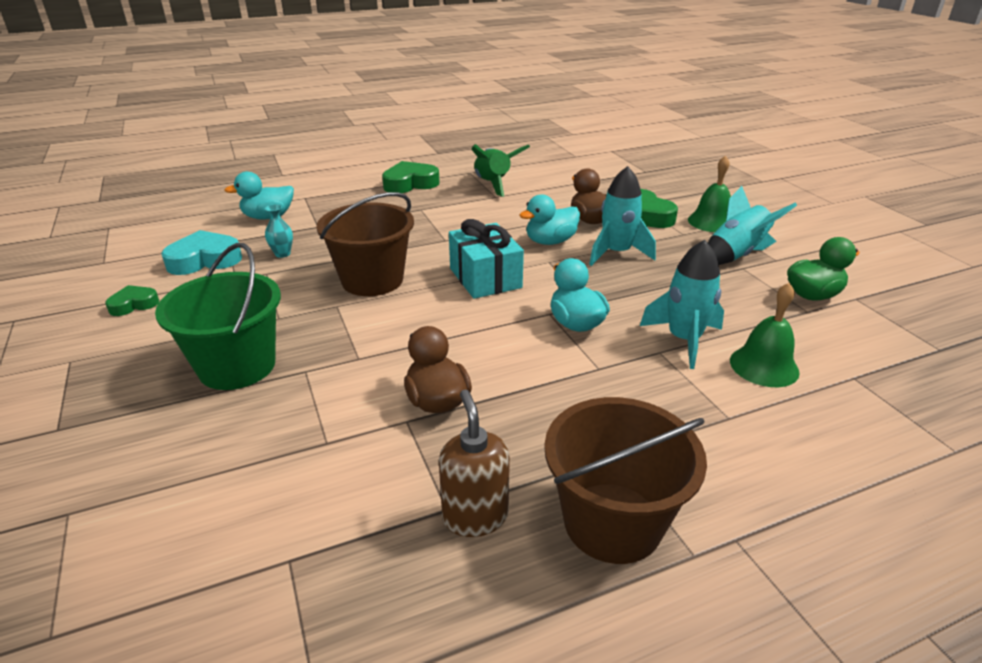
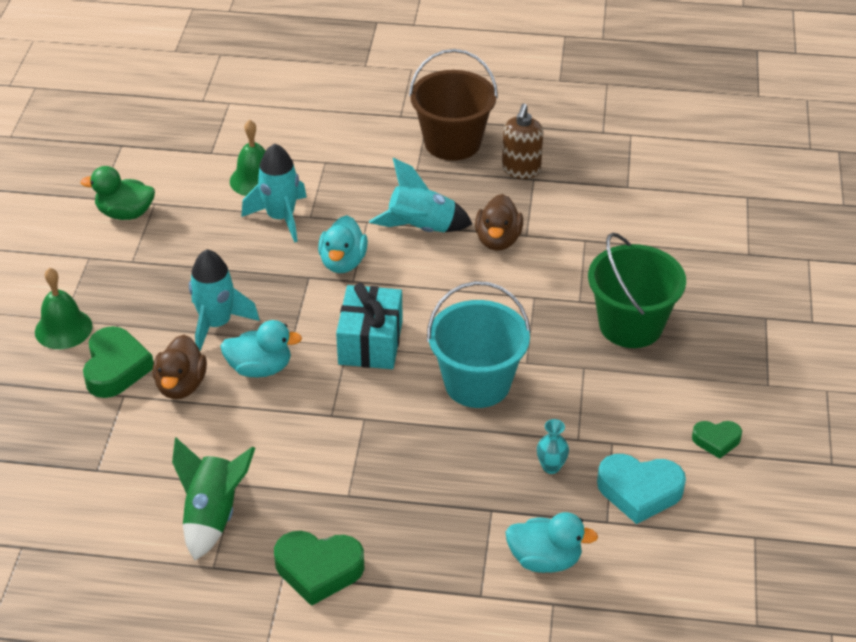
camera: 150 degrees left, 10 degrees up
(372, 280) = (477, 383): brown bucket -> turquoise bucket
(736, 255) = (114, 276): turquoise rocket -> turquoise rocket (421, 228)

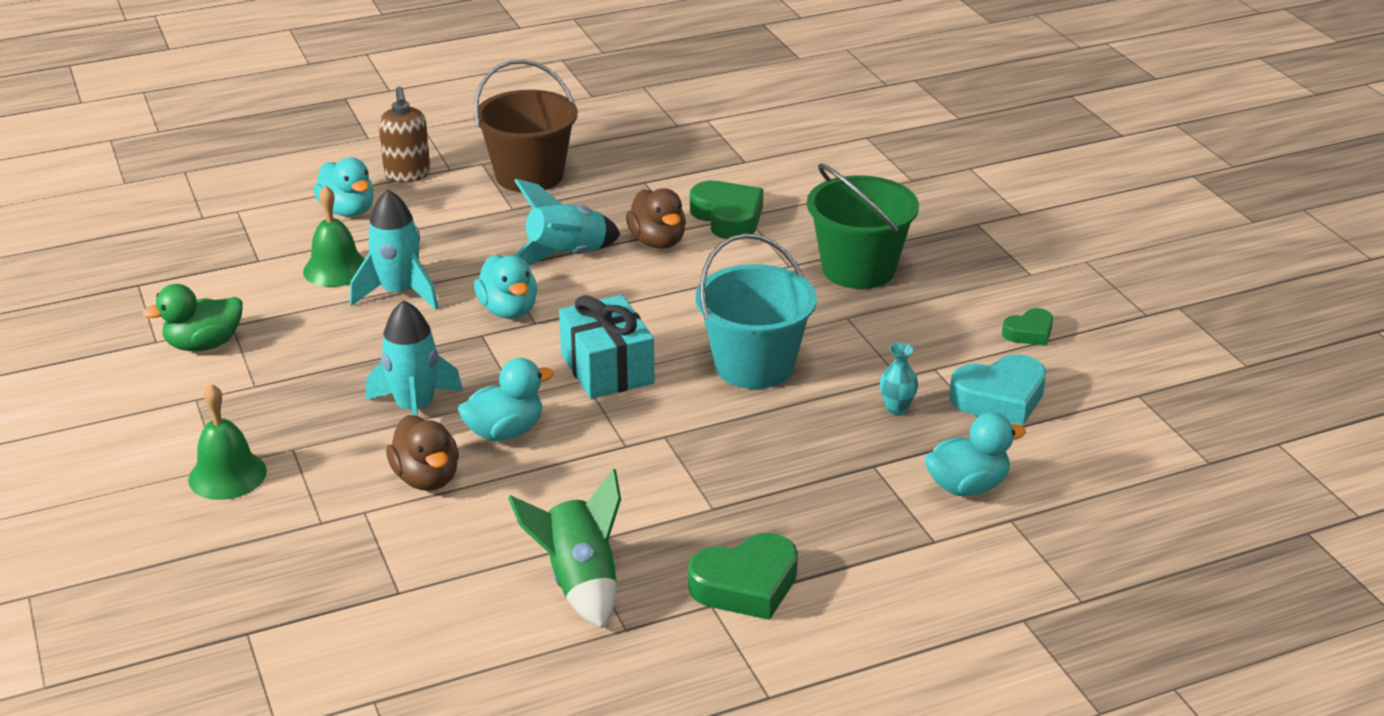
camera: 30 degrees left, 10 degrees down
(116, 368) = (330, 489): green heart -> green heart (728, 217)
(301, 130) = (348, 211): none -> turquoise duck
(521, 170) = (624, 178): brown soap dispenser -> brown soap dispenser (407, 175)

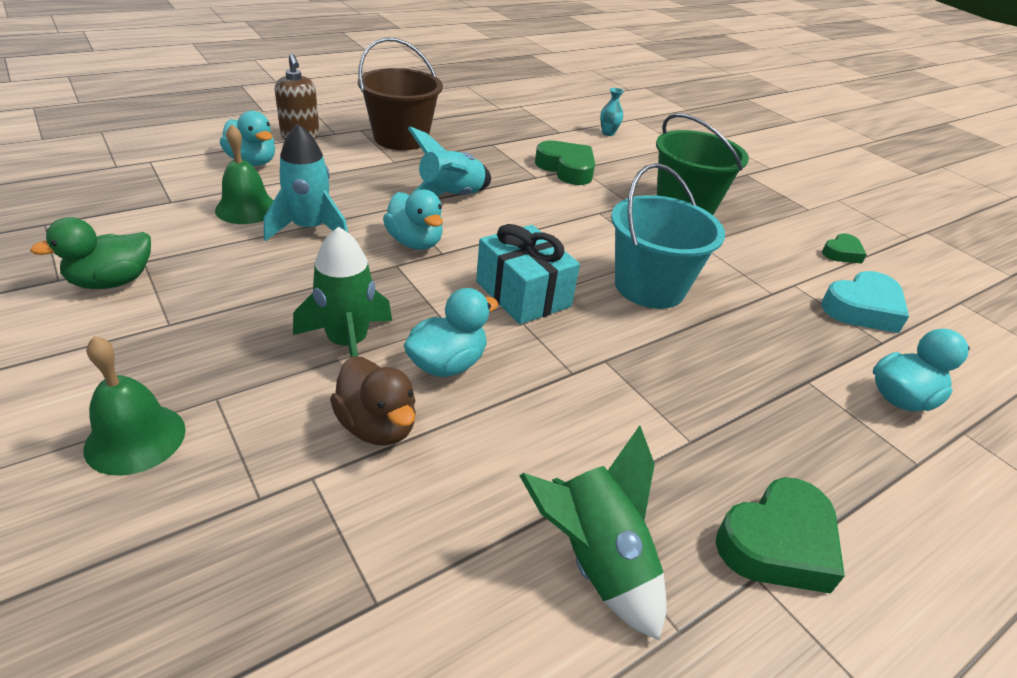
camera: 15 degrees left, 5 degrees up
(415, 409) = (348, 343): turquoise rocket -> green rocket
(657, 242) = (521, 186): brown duck -> none
(896, 408) = (789, 322): turquoise vase -> turquoise vase (608, 133)

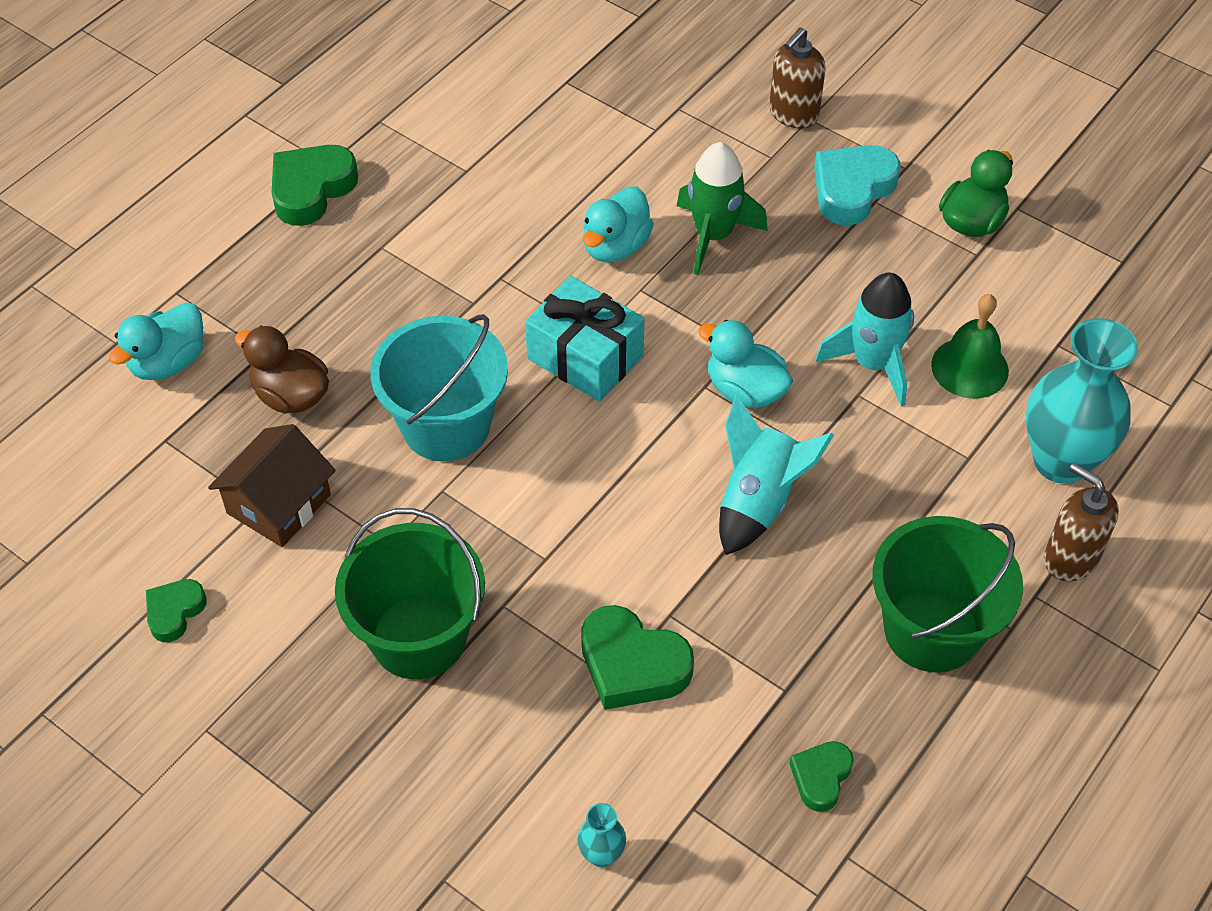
camera: 165 degrees right, 15 degrees up
(135, 438) = (793, 114): green bell -> brown soap dispenser
(252, 162) = (1060, 461): turquoise duck -> turquoise vase
(377, 426) = (637, 176): brown duck -> brown duck (291, 395)
(401, 138) = (931, 630): brown bucket -> green bucket
(495, 123) = (821, 777): none -> green heart
(595, 559) = (441, 141): green rocket -> none
(779, 281) = (279, 504): none -> brown house
(862, 309) = (175, 491): turquoise heart -> turquoise heart (852, 189)

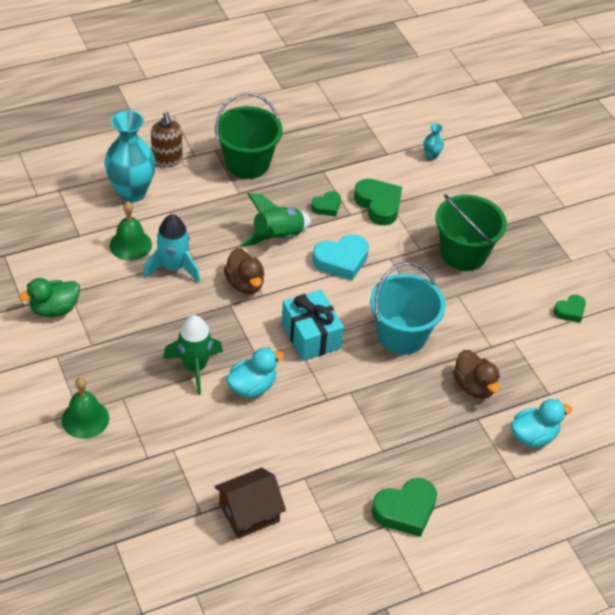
camera: 155 degrees left, 5 degrees down
(279, 504) = (502, 336): brown house -> brown house (249, 512)
(745, 390) = (245, 284): turquoise duck -> brown duck
(759, 500) = (277, 237): turquoise rocket -> green rocket
(793, 114) = (85, 419): brown soap dispenser -> green bell
(821, 777) = (332, 141): green heart -> green heart (327, 206)
(852, 189) = (97, 357): turquoise heart -> turquoise heart (341, 260)

